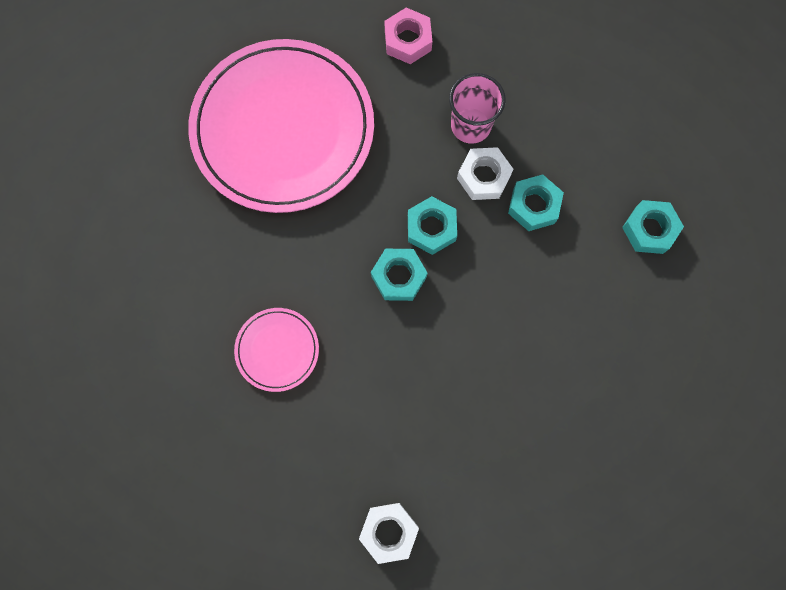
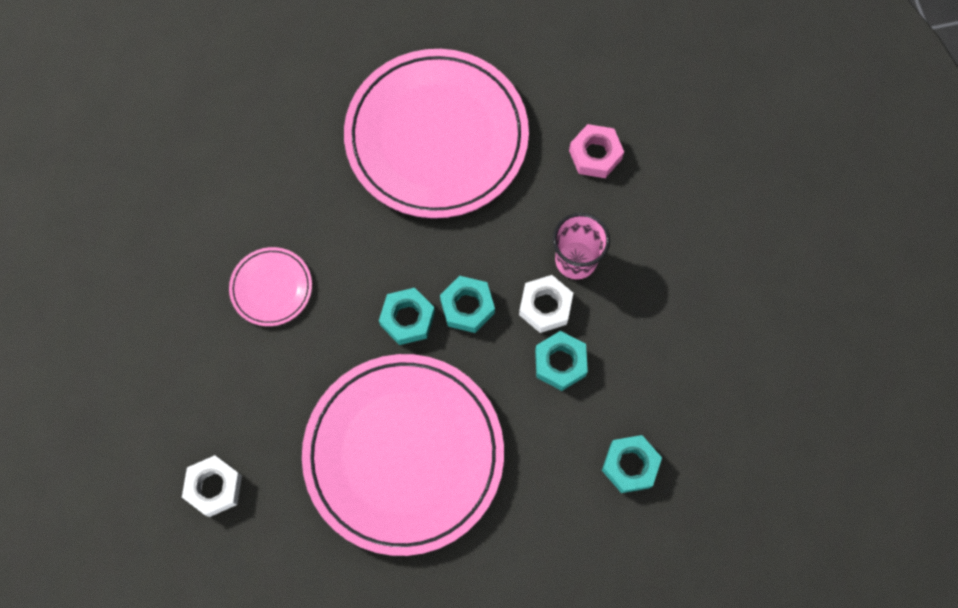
camera: 45 degrees right, 5 degrees down
(496, 372) = (404, 454): none -> pink plate

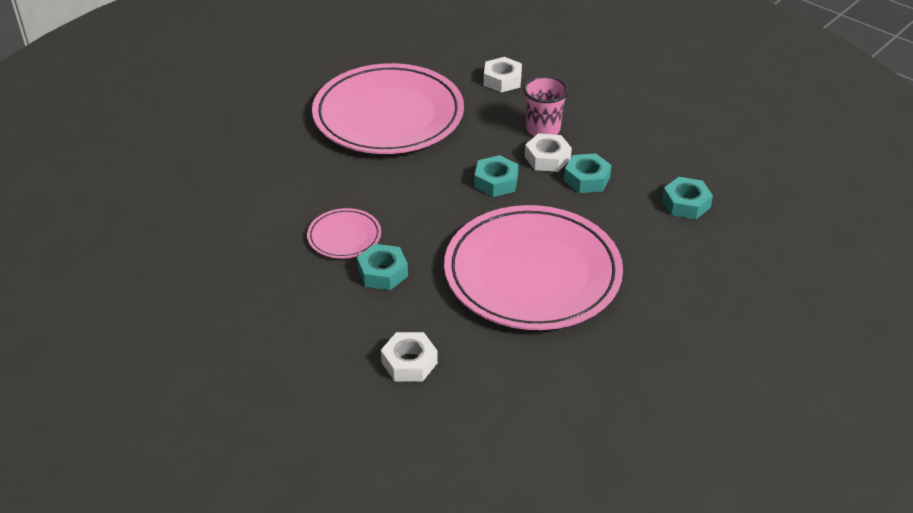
camera: 35 degrees left, 30 degrees down
(407, 319) = (461, 206): turquoise nut -> turquoise nut (383, 273)
(595, 155) = (502, 80): pink nut -> white nut

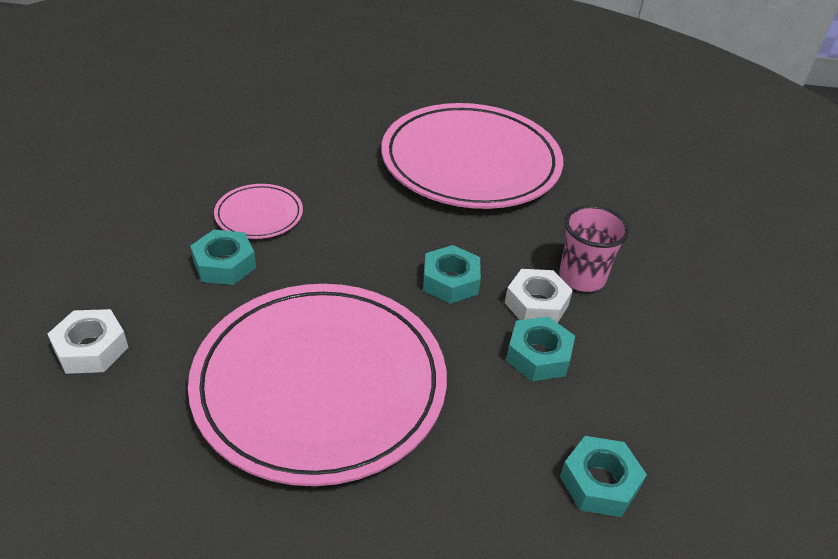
camera: 50 degrees right, 0 degrees up
(502, 80) = (623, 210): white nut -> none

